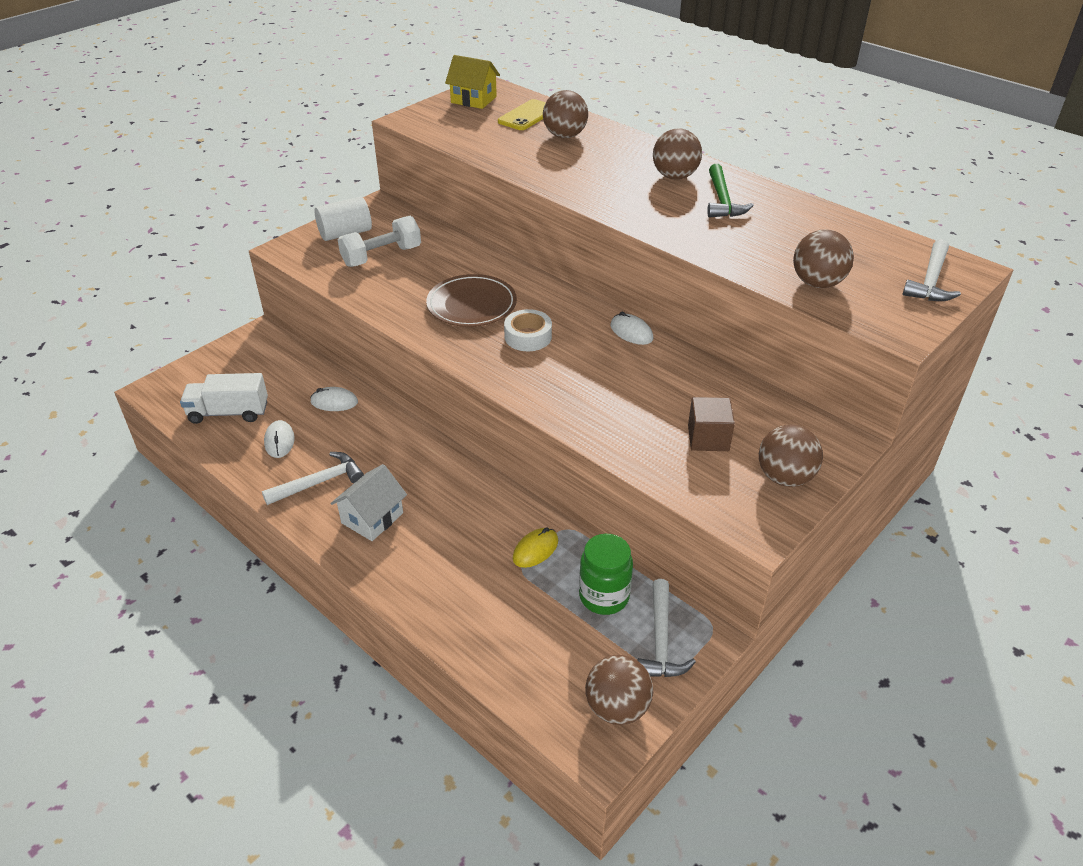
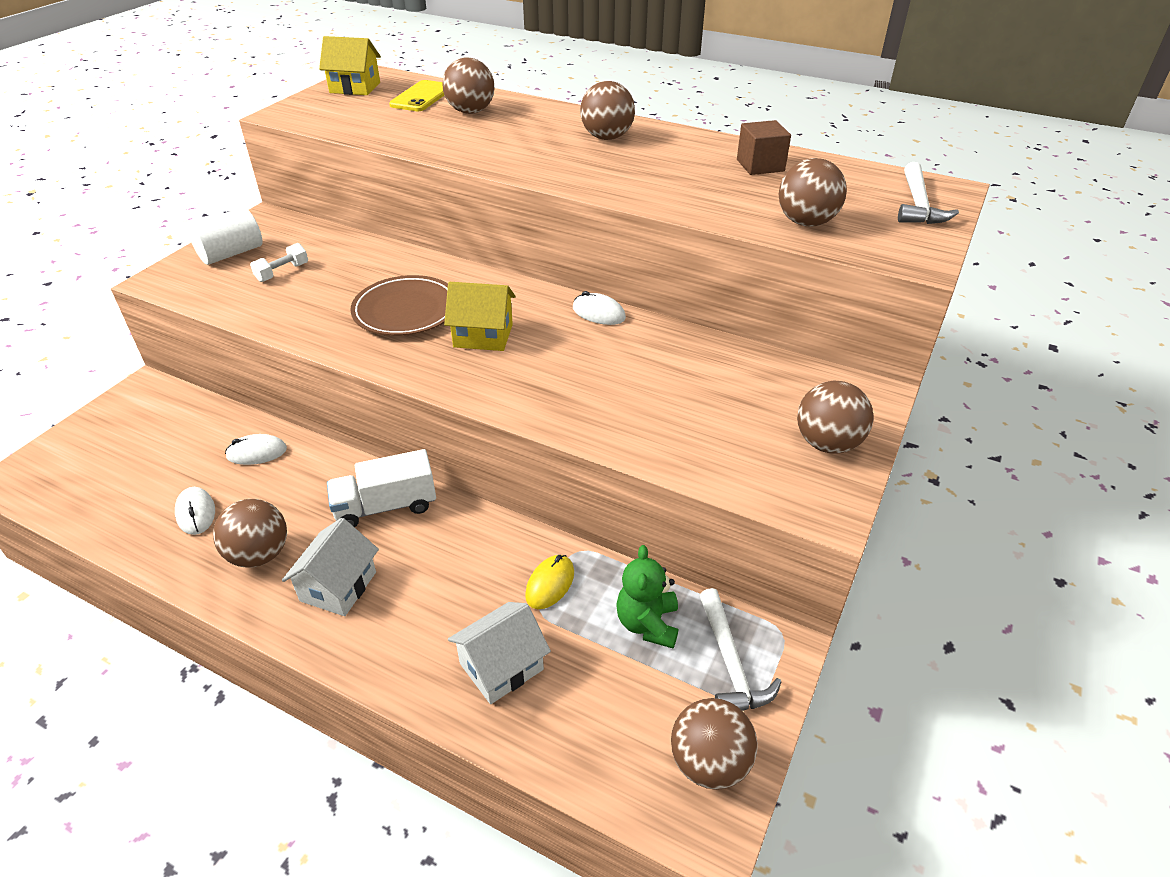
camera: 15 degrees left, 0 degrees up
(228, 412) = (121, 489): white truck -> white truck (386, 506)
(319, 482) = (259, 554): white hammer -> brown ball
(382, 256) = (282, 272): white dumbbell -> white dumbbell, size x0.57
(479, 603) = (501, 666): none -> white house
(528, 337) = (483, 336): white tape -> yellow house
(604, 596) = (647, 624): green jar -> green teddy bear
(708, 438) = (727, 415): brown cube -> brown cube (760, 165)
(722, 200) = (668, 154): green hammer -> none

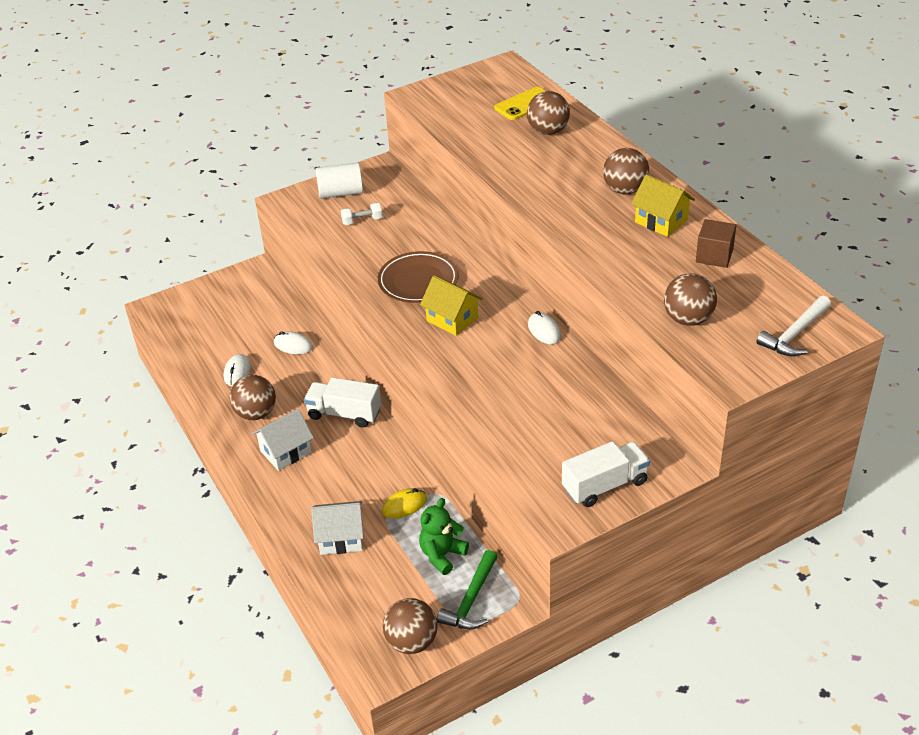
camera: 35 degrees right, 0 degrees up
(355, 87) = (485, 80): yellow house -> yellow house (661, 221)
(730, 663) = (471, 600): white hammer -> green hammer
(827, 443) = (605, 485): brown ball -> white truck

